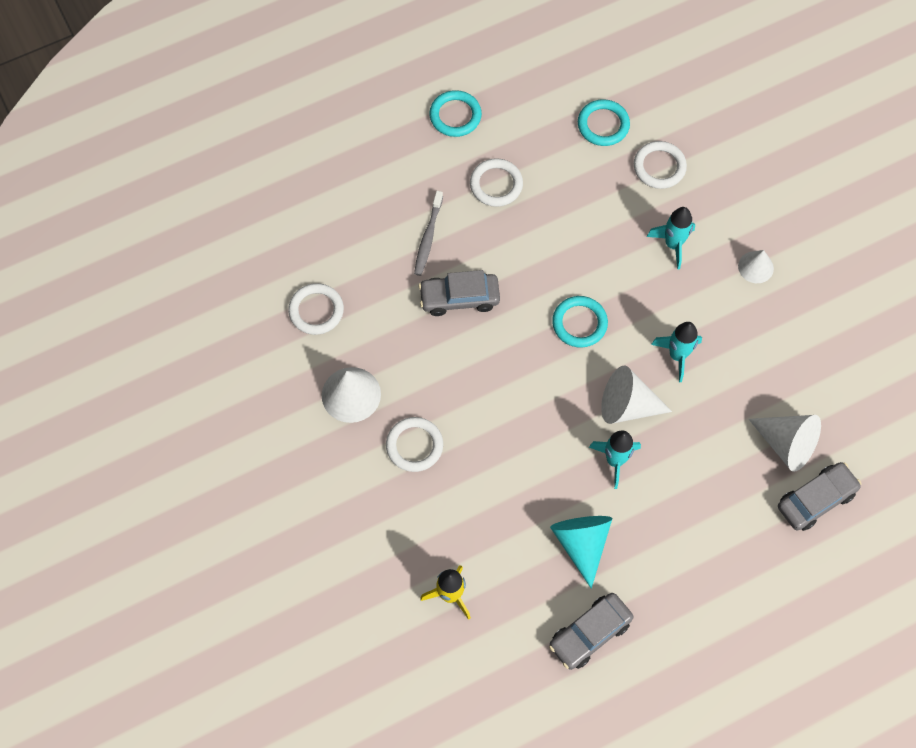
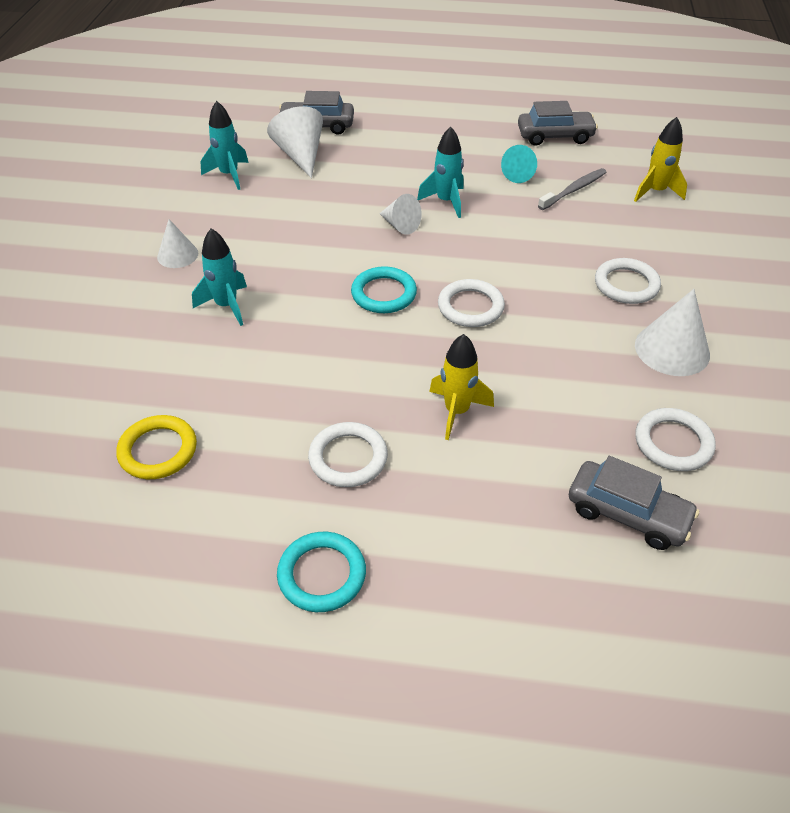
camera: 145 degrees left, 20 degrees down
(428, 237) = (479, 447): grey toothbrush -> grey toothbrush (573, 190)
(458, 254) = (456, 411): none -> yellow rocket
(459, 298) = (489, 371): grey car -> grey car (627, 513)
(581, 543) = (519, 174): turquoise cone -> turquoise cone, size x0.62
(603, 125) = (158, 450): turquoise ring -> yellow ring
(627, 405) = (400, 225): white cone -> white cone, size x0.62
(659, 167) = (154, 375): white ring -> white ring (470, 307)
(677, 355) = (321, 234): turquoise rocket -> turquoise rocket (229, 175)

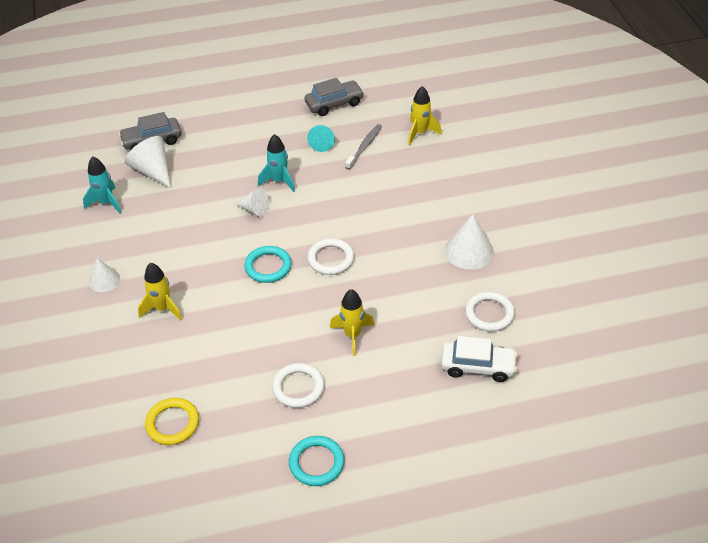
camera: 20 degrees left, 0 degrees up
(226, 306) = (163, 309): turquoise rocket -> yellow rocket
(626, 285) = (425, 212): white ring -> none
(627, 513) = (478, 366): grey car -> white car

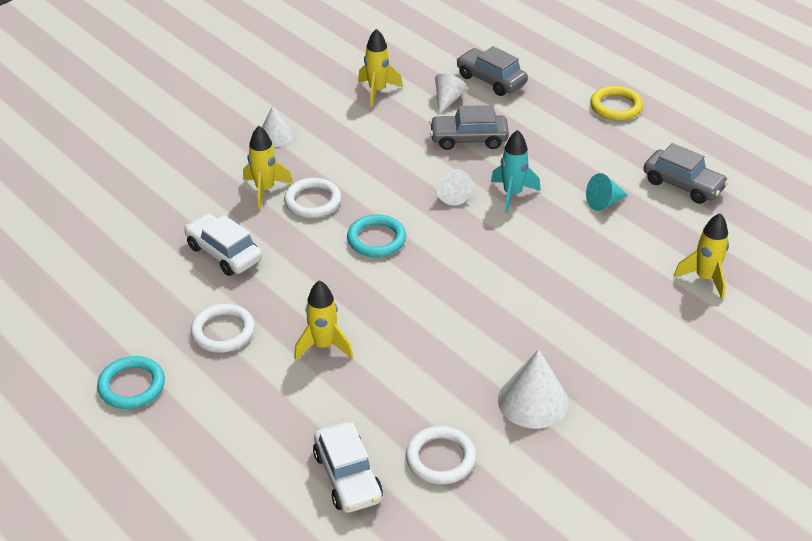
camera: 60 degrees right, 5 degrees down
(106, 203) = (377, 91): turquoise rocket -> yellow rocket
(153, 171) = (448, 100): white cone -> white cone, size x0.62
(172, 423) = (126, 259): yellow ring -> yellow ring (616, 106)
(205, 178) = (468, 139): none -> grey car
(214, 358) = (224, 253): none -> white car
(331, 259) = (425, 283): white ring -> white ring (312, 201)
(364, 147) = (632, 239): grey toothbrush -> none

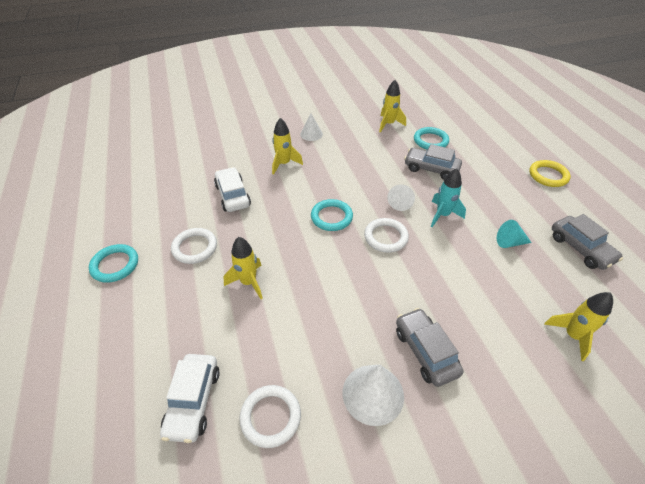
camera: 25 degrees right, 5 degrees up
(312, 201) = (307, 179): white ring -> white ring (386, 237)
(448, 100) = (430, 141): white cone -> turquoise ring
(491, 80) = (465, 136): grey car -> grey car (425, 351)

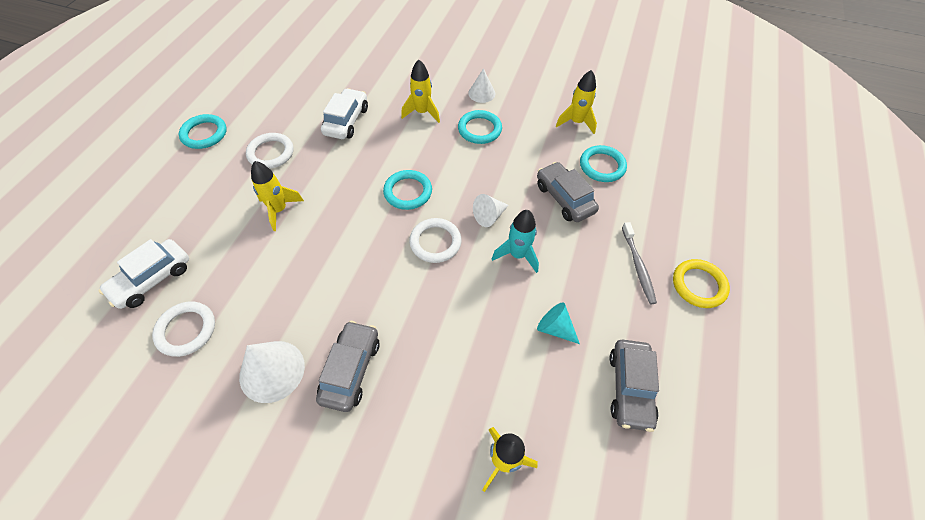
camera: 35 degrees right, 10 degrees up
(335, 156) = (479, 129): none -> turquoise ring
(510, 183) = (638, 266): none -> grey toothbrush

